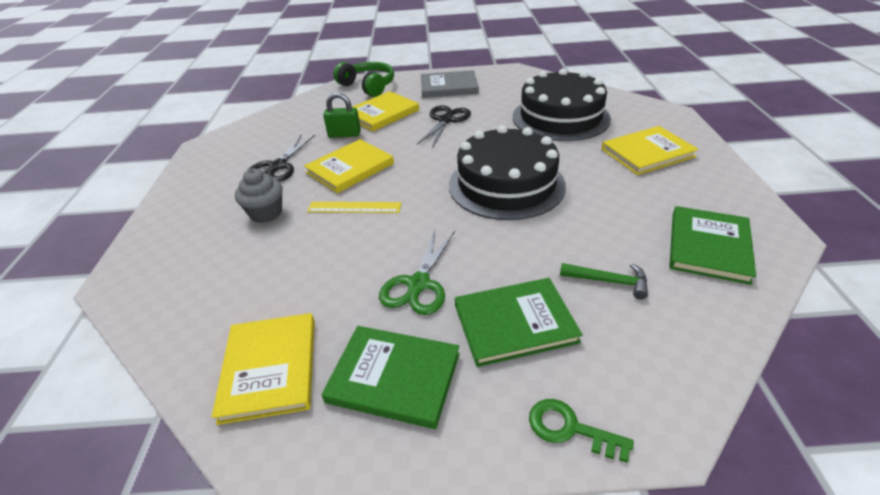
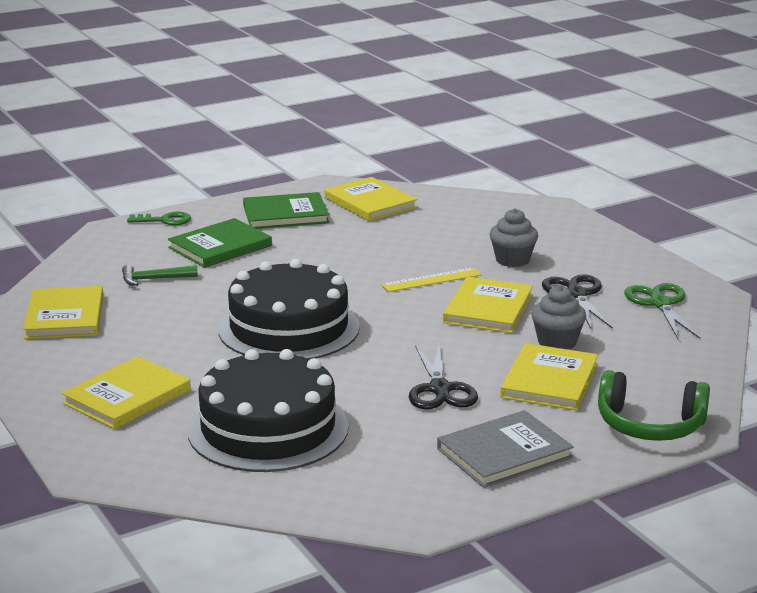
camera: 150 degrees right, 15 degrees down
(344, 134) = (557, 342): green padlock -> grey cupcake
(418, 284) = (311, 249): green scissors -> green scissors (660, 304)
(708, 246) = (65, 317): green book -> yellow book

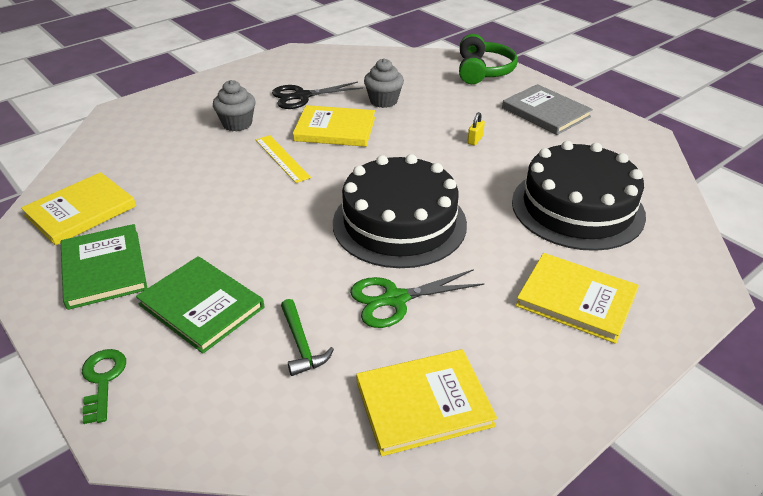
camera: 100 degrees left, 15 degrees up
(440, 389) = (475, 140): black scissors -> yellow padlock
(549, 381) = (442, 101): yellow book -> none
(660, 304) = (312, 68): green scissors -> green scissors (395, 299)

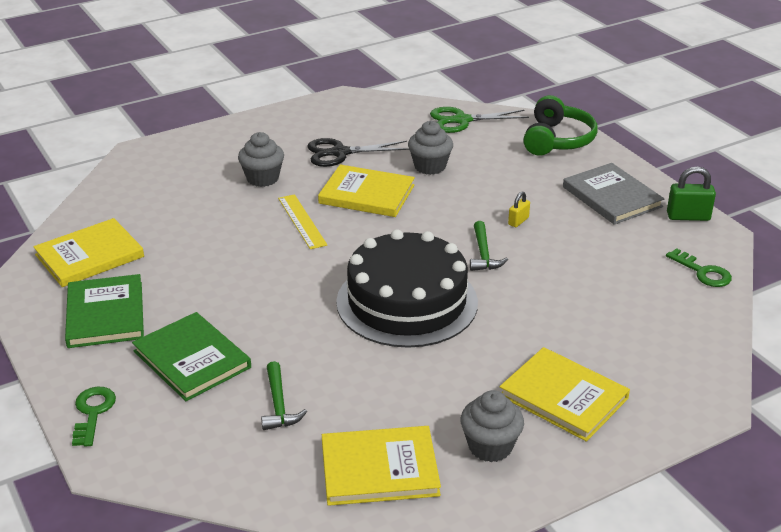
camera: 10 degrees right, 5 degrees down
(395, 299) = (380, 375): green scissors -> green scissors (462, 120)
(454, 171) = (483, 254): none -> green hammer
(526, 362) = (490, 446): none -> grey cupcake
(577, 208) = (603, 306): black cake -> none
(614, 123) = (688, 216): none -> green padlock
(648, 168) = (703, 272): none -> green key

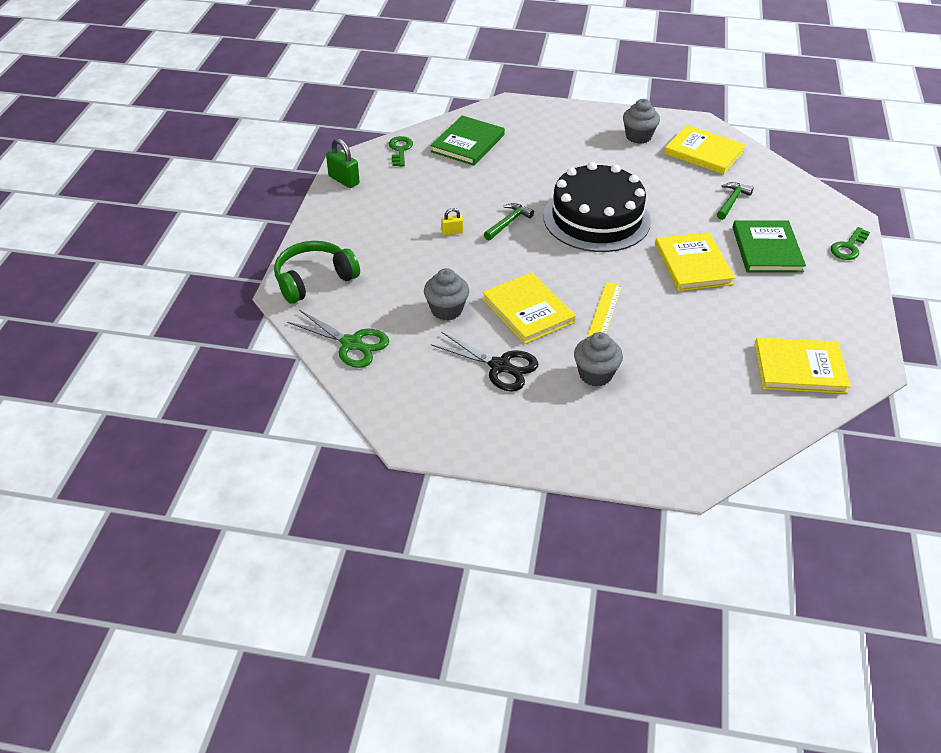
camera: 140 degrees left, 10 degrees up
(105, 314) = (810, 309): green book -> green book (468, 143)
(563, 397) = (574, 137): yellow book -> yellow book (693, 264)
(612, 197) = (363, 216): grey book -> none

